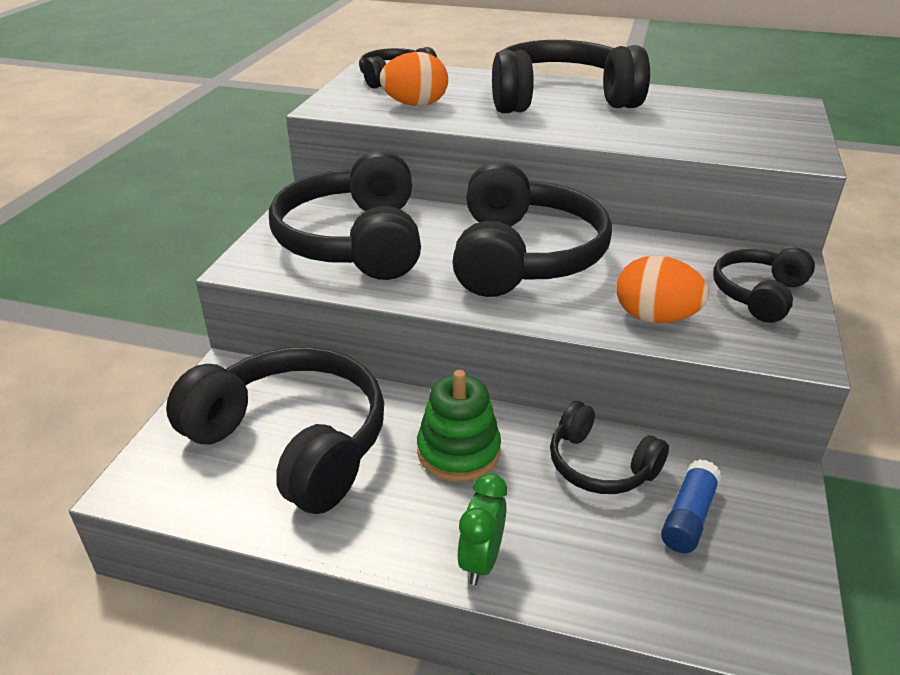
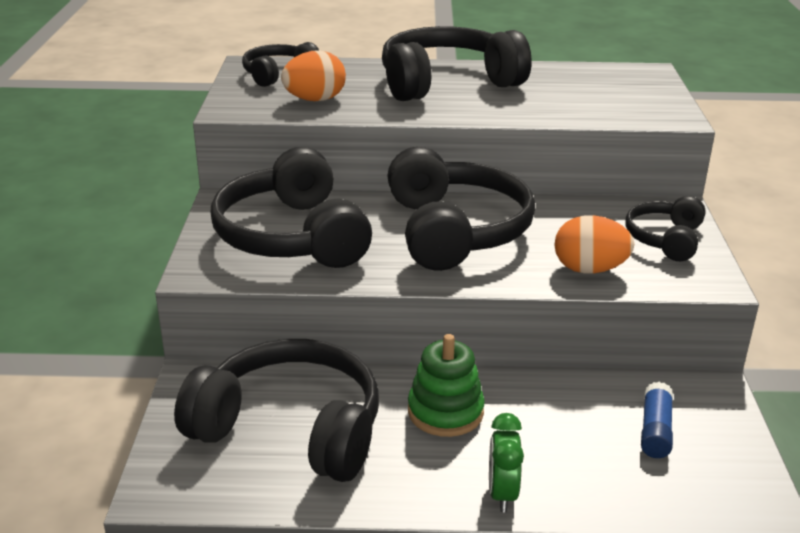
camera: 15 degrees left, 5 degrees down
(600, 465) = (570, 403): black headphones -> none

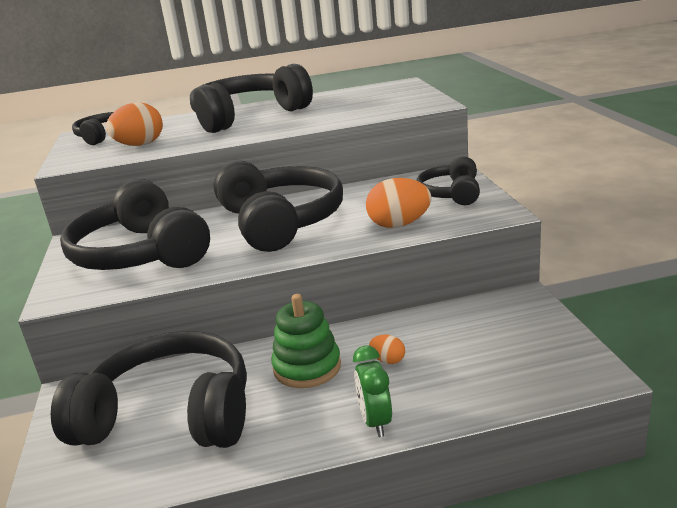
camera: 10 degrees left, 5 degrees down
(535, 426) = (388, 360): none -> orange egg
(655, 430) = (488, 339): blue glue stick -> none

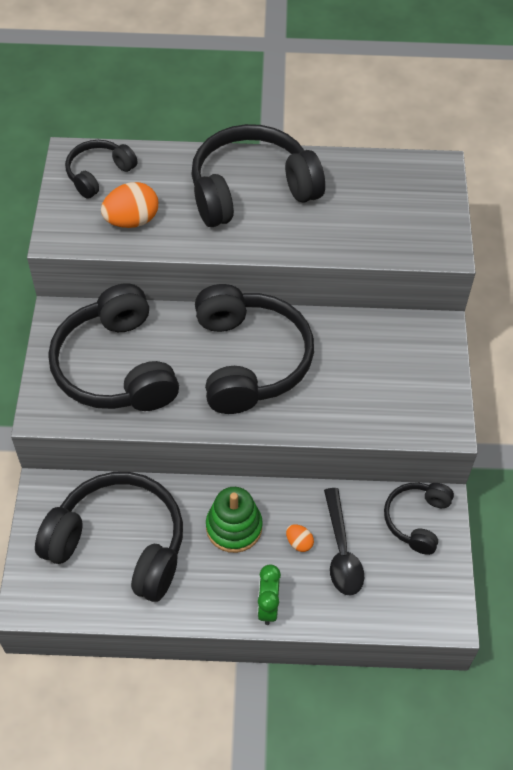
camera: 10 degrees right, 30 degrees up
(399, 225) = (352, 411): orange egg -> none
(439, 354) = (341, 551): none -> black spoon
(451, 193) = (420, 372): black headphones -> black headphones (417, 520)

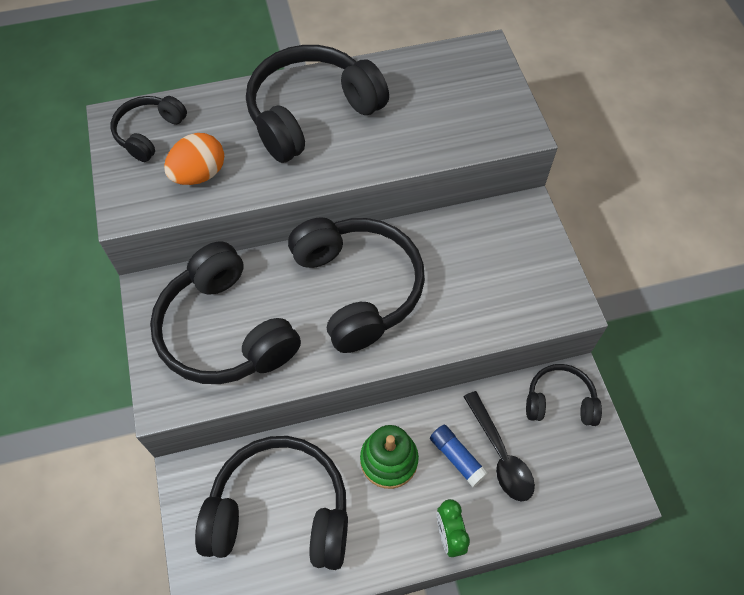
camera: 15 degrees left, 5 degrees up
(299, 543) = (457, 458): orange egg -> blue glue stick
(417, 520) = (559, 402): black headphones -> black headphones turned 90 degrees clockwise

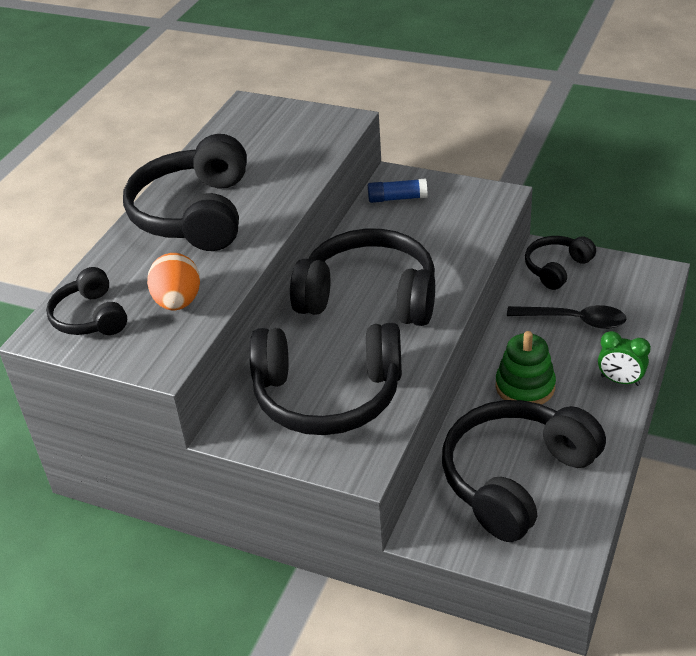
camera: 50 degrees left, 20 degrees down
(457, 458) = (557, 345): blue glue stick -> blue glue stick (397, 198)

